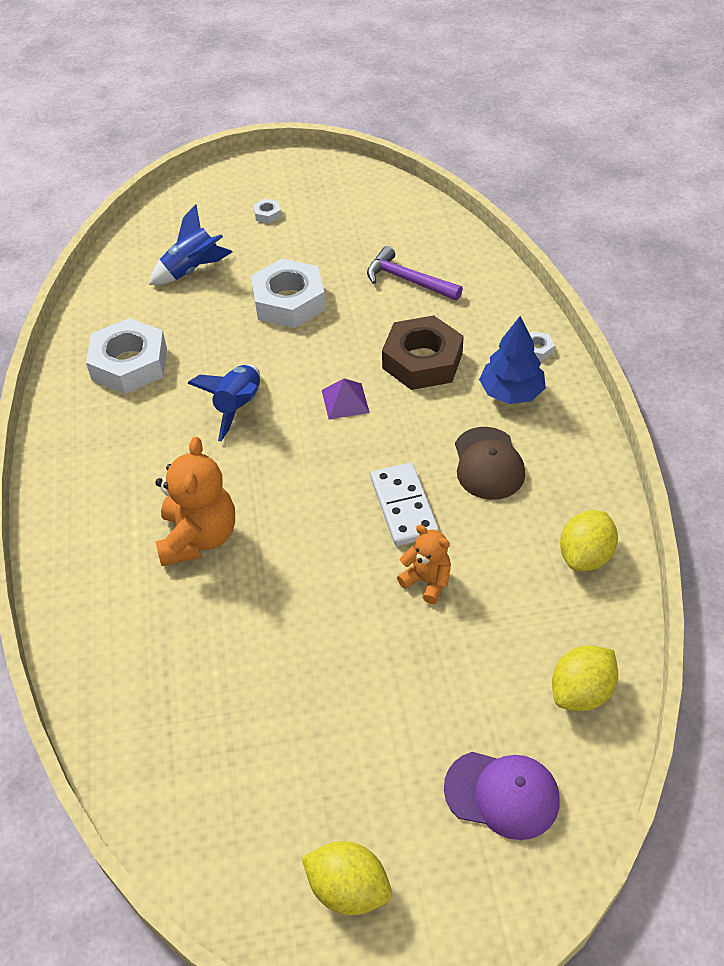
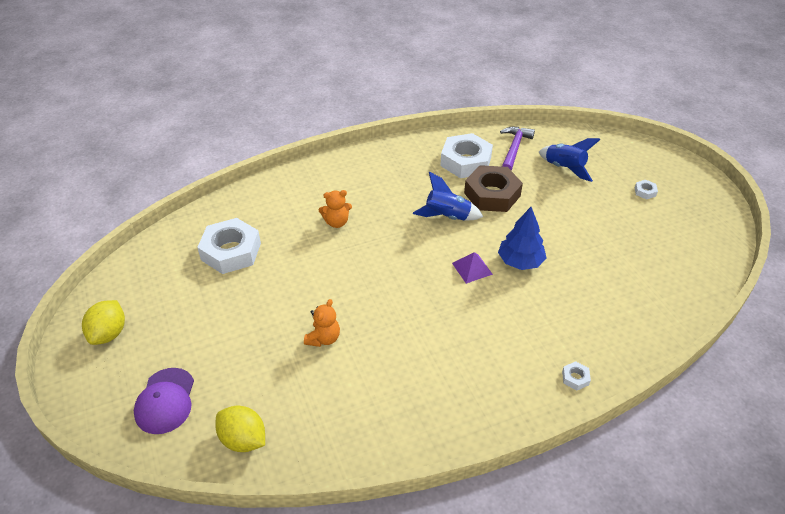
camera: 75 degrees right, 5 degrees down
(199, 537) = (336, 222): orange teddy bear -> orange teddy bear, size x0.58
(289, 301) = (558, 221): white nut -> white nut (231, 251)
(404, 506) = (384, 316): white domino -> none
(408, 280) = (615, 283): purple hammer -> purple hammer (514, 149)
(422, 361) = (530, 305): brown nut -> brown nut (492, 194)
(488, 464) = (438, 360): brown cap -> none
(511, 392) = (518, 366): blue tree -> blue tree (520, 261)
(585, 556) = (364, 432): yellow lemon -> none

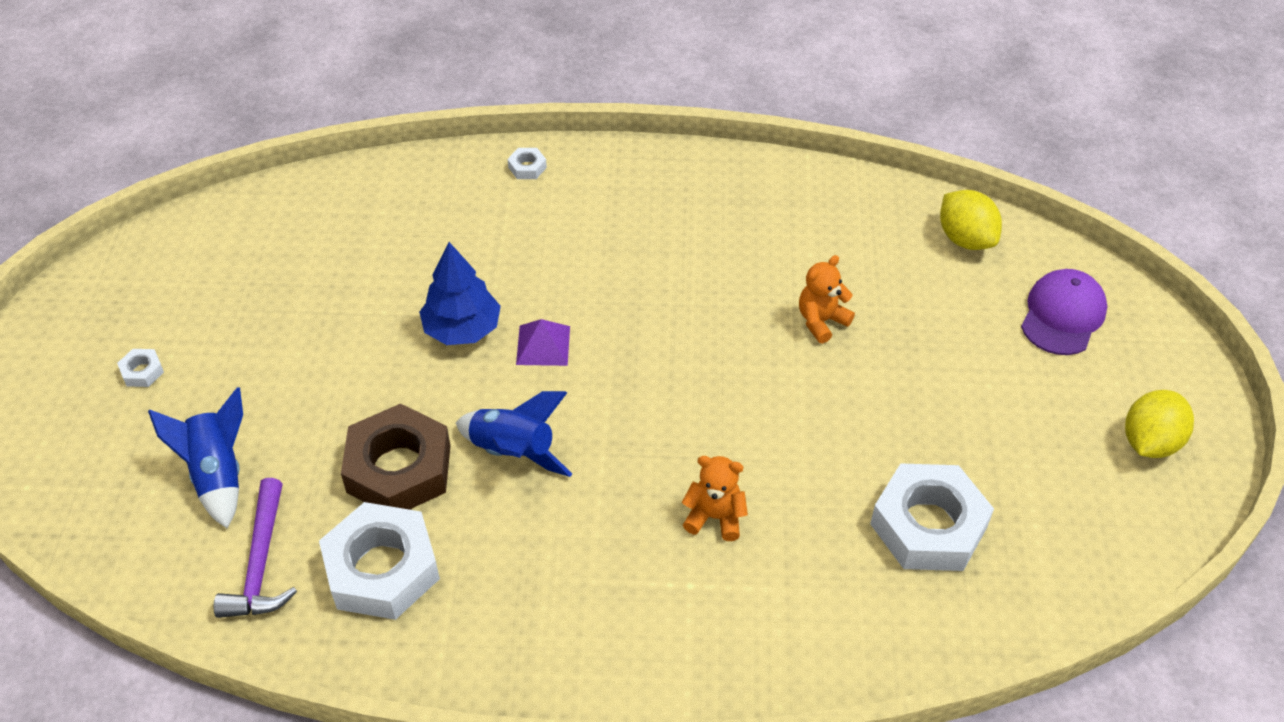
camera: 155 degrees left, 5 degrees up
(514, 149) = (261, 563): purple hammer -> purple hammer turned 45 degrees counterclockwise

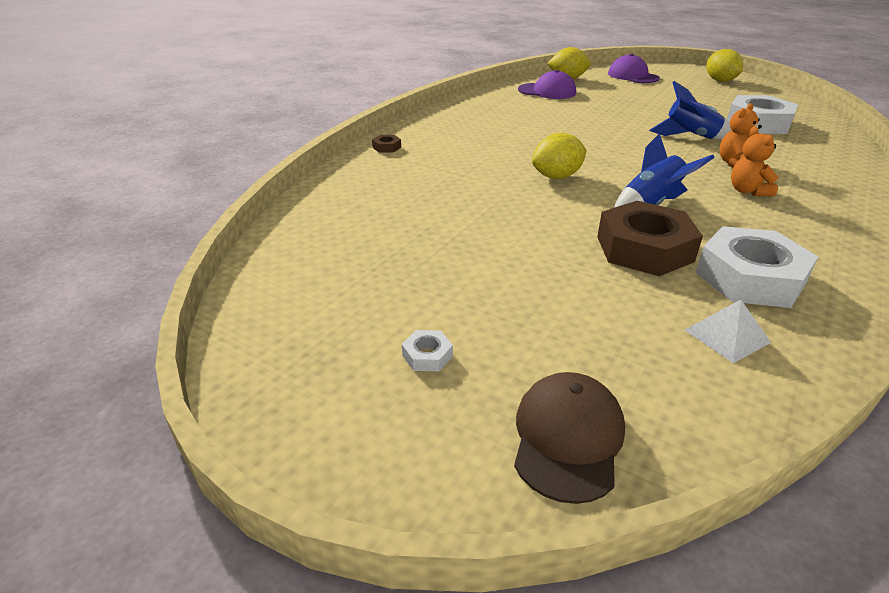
camera: 60 degrees left, 15 degrees down
(82, 485) = (567, 438): none -> brown cap
(218, 474) = (603, 337): blue rocket -> blue rocket (690, 137)
(261, 563) = (727, 336): purple hammer -> white pyramid
(462, 329) = (517, 197): blue tree -> none
(527, 167) = (386, 147): white nut -> brown nut
(543, 345) = (556, 176): purple pyramid -> yellow lemon
(821, 321) = (598, 112): orange teddy bear -> orange teddy bear (747, 191)
(873, 236) = (547, 91): none -> purple cap

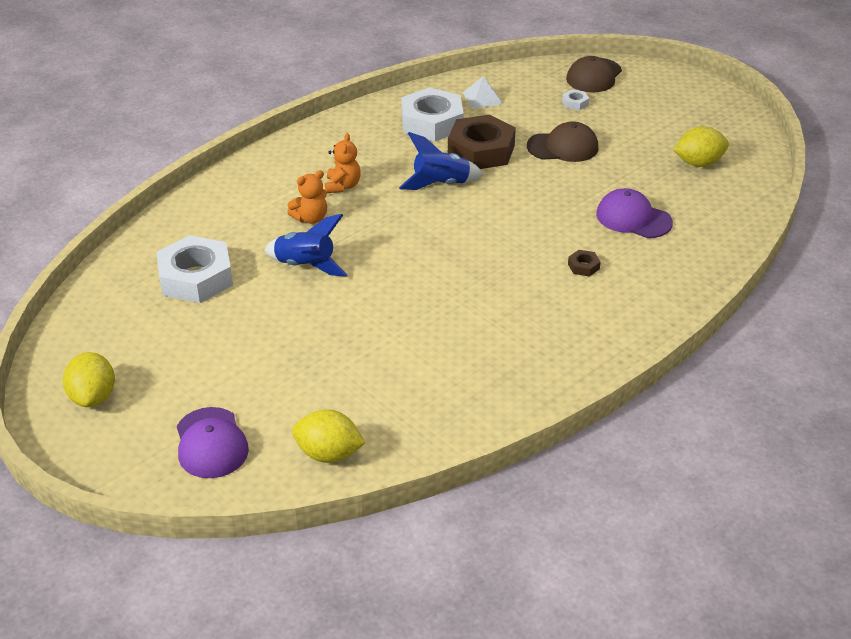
camera: 165 degrees left, 5 degrees up
(386, 147) = (660, 305): brown nut -> brown nut (583, 266)
(427, 356) = (650, 112): white nut -> white nut (575, 103)
(542, 270) = (563, 147): none -> brown cap
(547, 91) = (393, 412): purple cap -> purple cap (633, 218)
(556, 176) = (497, 229): yellow lemon -> yellow lemon (698, 163)

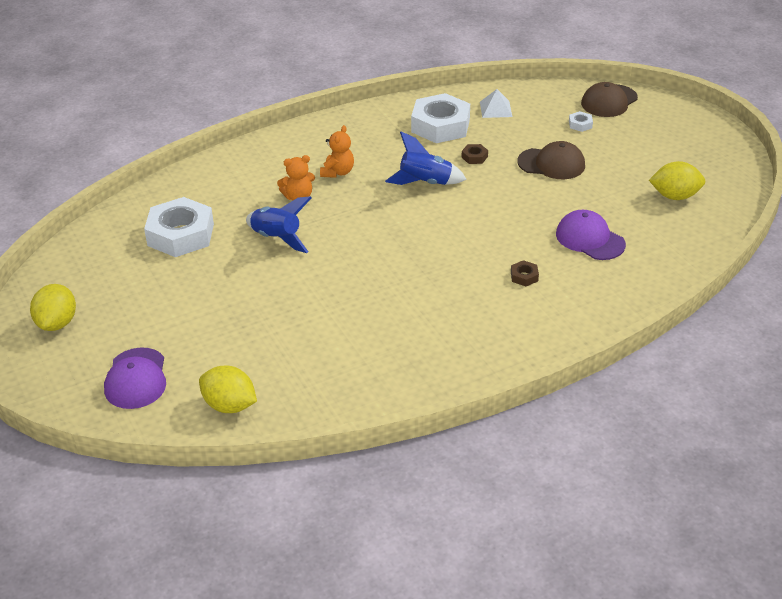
camera: 15 degrees right, 0 degrees up
(481, 150) = (474, 157): brown nut -> brown nut, size x0.41

